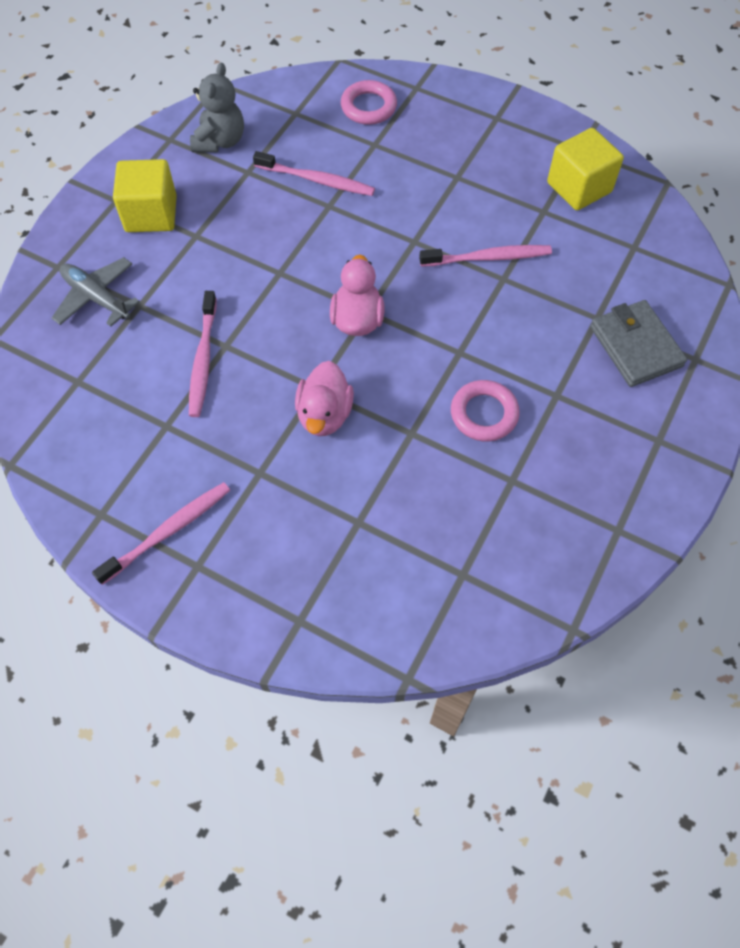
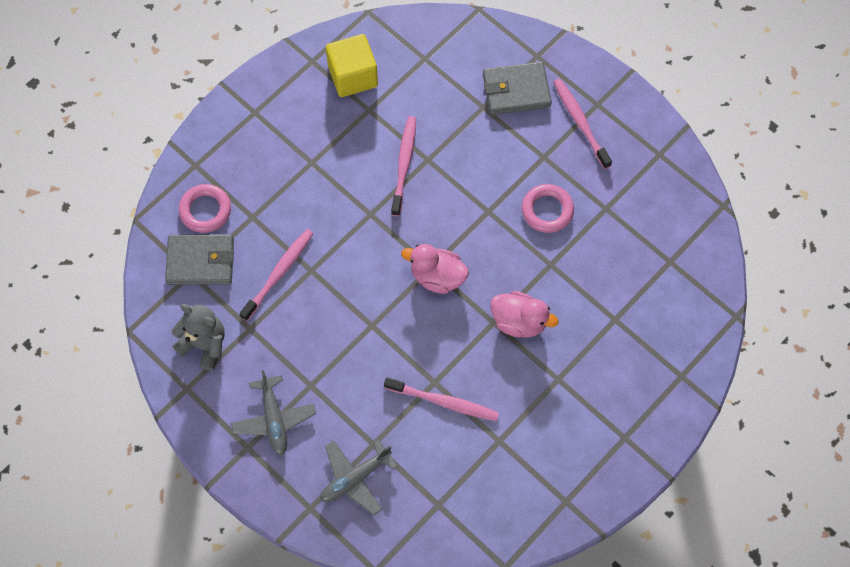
camera: 75 degrees left, 5 degrees up
(151, 214) = (274, 419): yellow cube -> grey plane
(169, 531) = (592, 453): pink toothbrush -> pink toothbrush (580, 122)
(310, 117) = (200, 261): none -> grey wallet

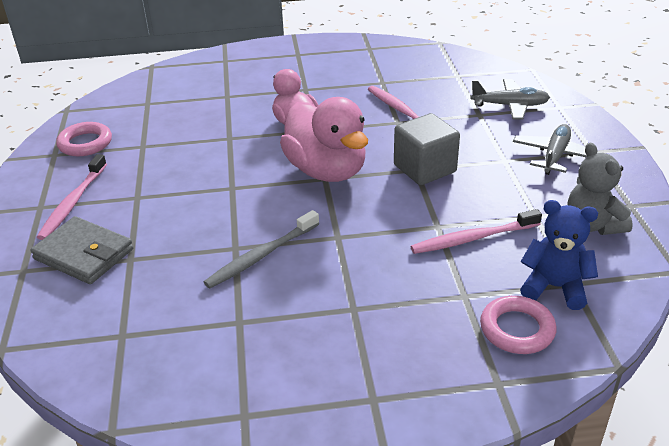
camera: 140 degrees left, 30 degrees down
(200, 261) = (554, 287): grey wallet -> blue teddy bear
(353, 76) = (217, 366): yellow cube -> none
(365, 330) = (424, 168): none -> grey cube
(404, 164) = (261, 256): pink toothbrush -> grey toothbrush
(437, 277) = (326, 171): pink duck -> pink duck, size x1.61
(547, 210) = (186, 165): pink ring -> pink ring (85, 143)

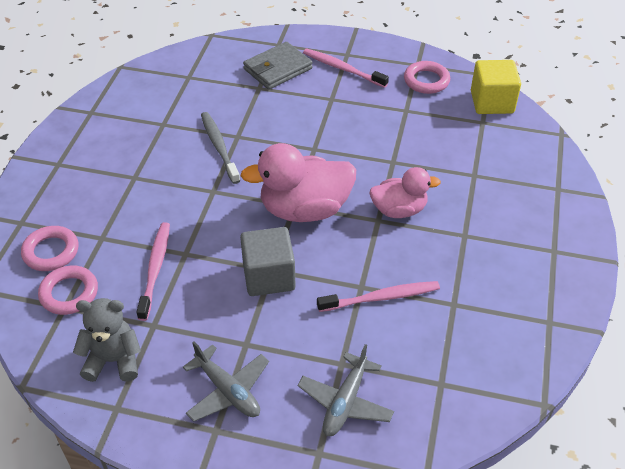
camera: 110 degrees right, 10 degrees up
(113, 103) = (492, 102): none -> yellow cube
(554, 287) = (69, 293): blue teddy bear -> pink ring

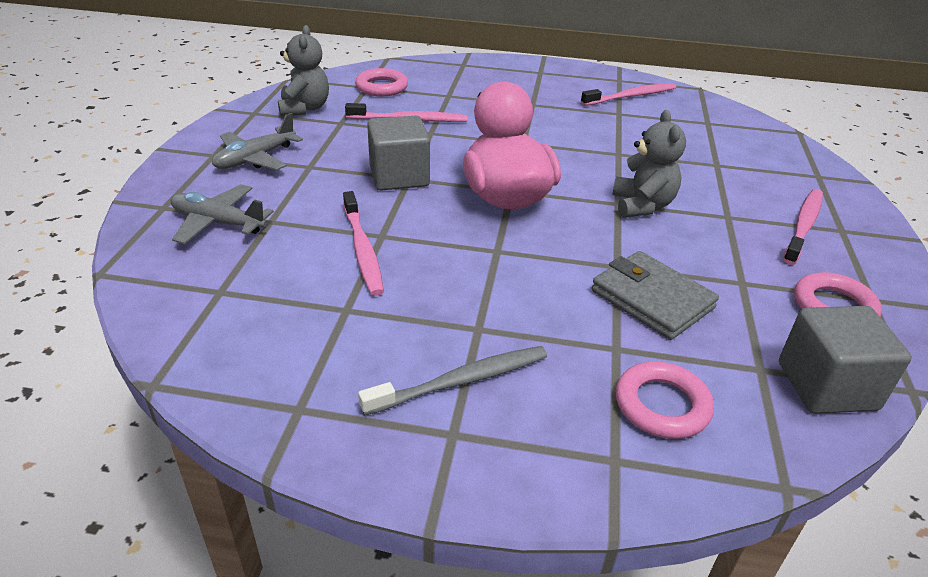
camera: 85 degrees right, 10 degrees down
(51, 252) = (429, 77): pink ring -> pink ring (662, 405)
(129, 110) = (631, 96): none -> pink toothbrush
(219, 146) = (596, 143): grey toothbrush -> grey toothbrush (462, 381)
(278, 69) = (764, 176): grey wallet -> grey wallet (652, 299)
(317, 137) = (642, 205): none -> grey teddy bear
(399, 210) = (519, 268): pink duck -> none
(492, 102) = (826, 386): yellow cube -> grey cube

